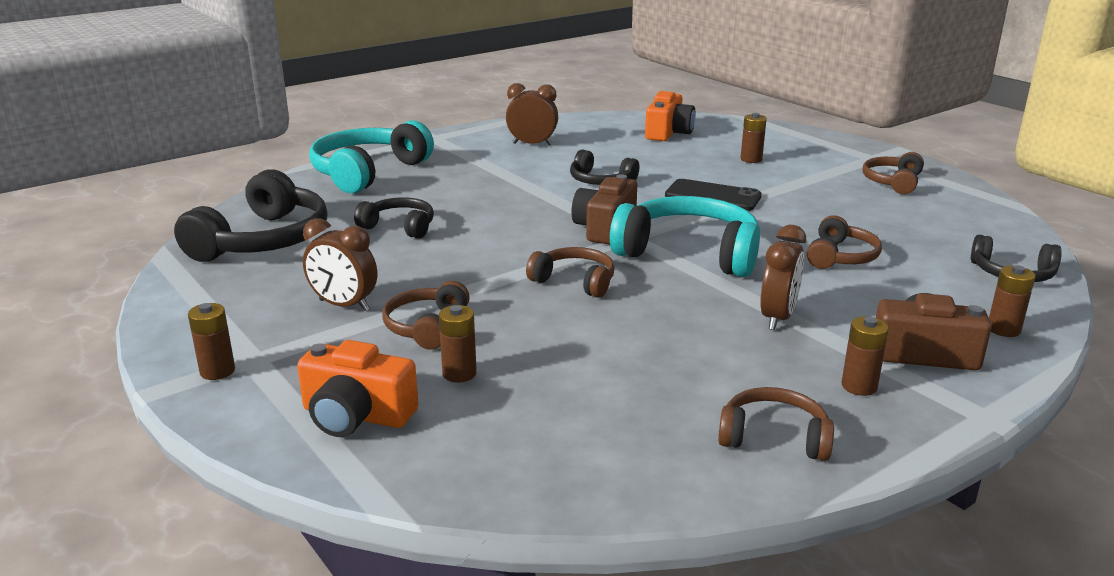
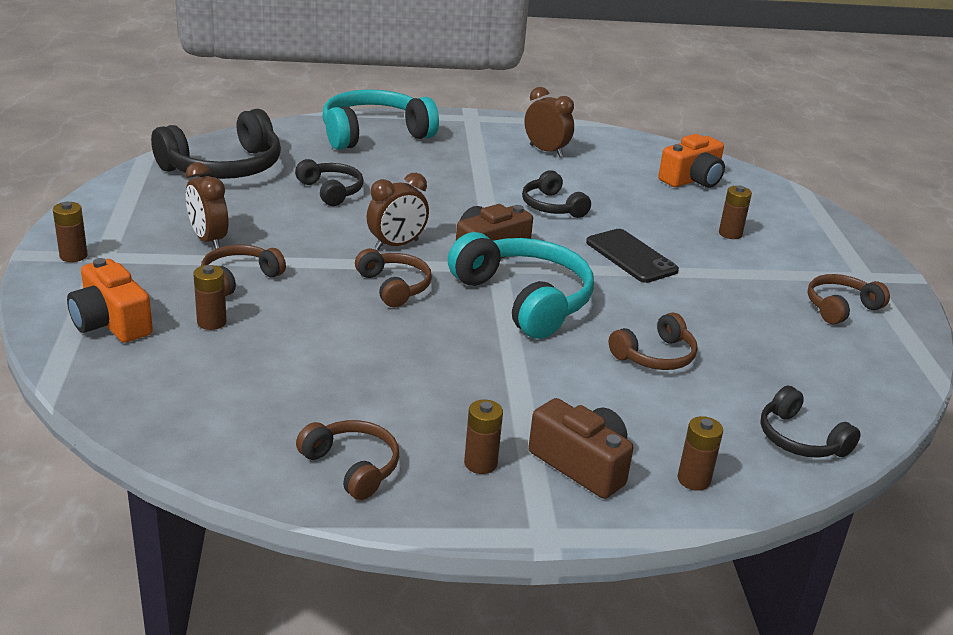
camera: 30 degrees right, 5 degrees up
(778, 318) = (508, 383): brown clock -> brown clock (396, 245)

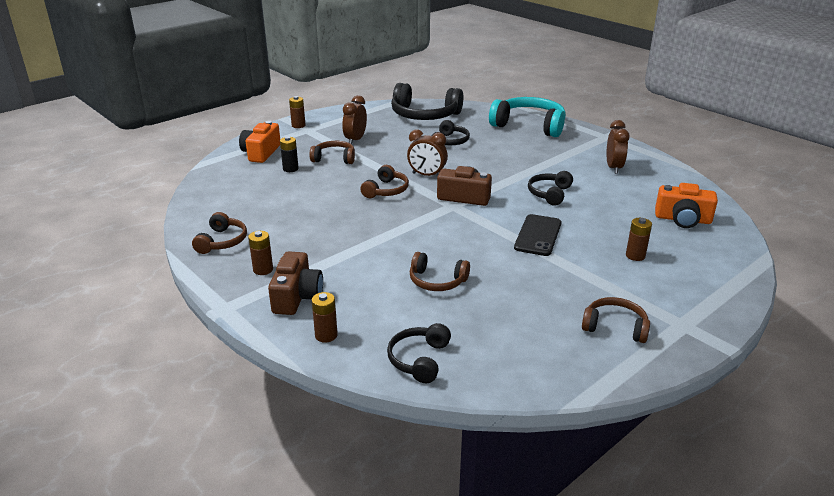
camera: 55 degrees right, 0 degrees up
(211, 322) = (290, 169): brown battery -> black battery
(524, 299) = (432, 224): turquoise headphones -> none

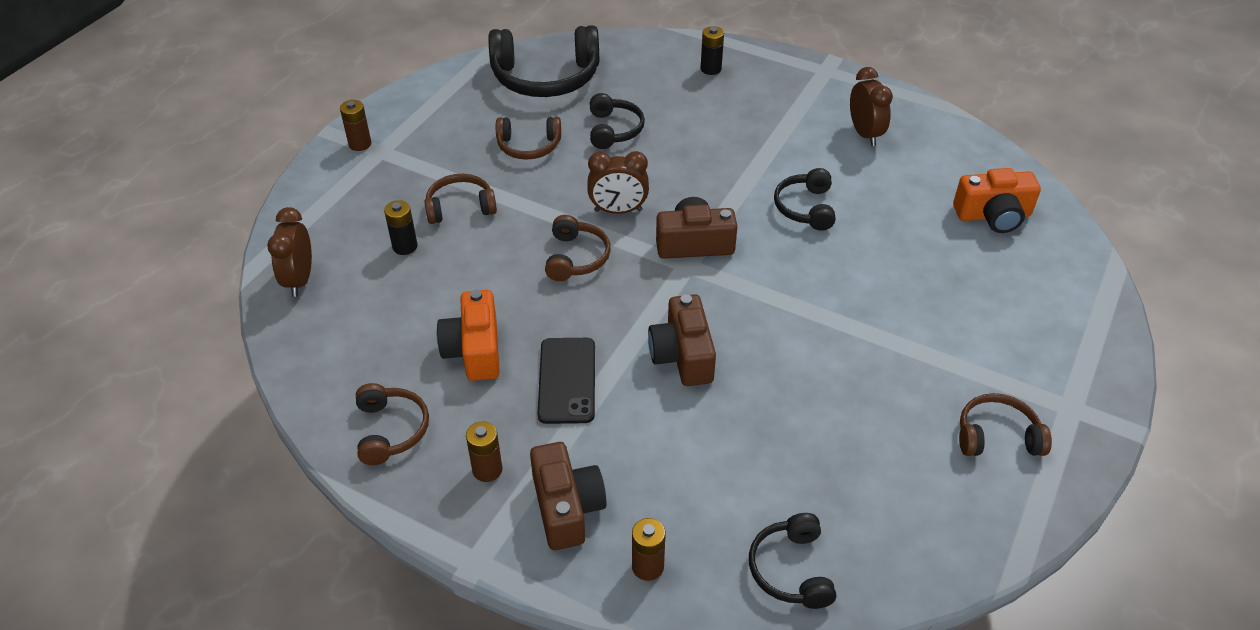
camera: 20 degrees left, 15 degrees up
(261, 153) = (335, 221): orange camera -> orange camera (474, 350)
(355, 140) = (469, 157): brown clock -> brown clock (299, 280)
(420, 244) = (682, 355): none -> brown camera
(437, 281) = (740, 420): brown headphones -> brown headphones (528, 146)
(529, 126) = (710, 69): turquoise headphones -> black battery
(538, 235) = (829, 295): black phone -> black phone (567, 380)
(635, 256) = (965, 300): brown battery -> none

